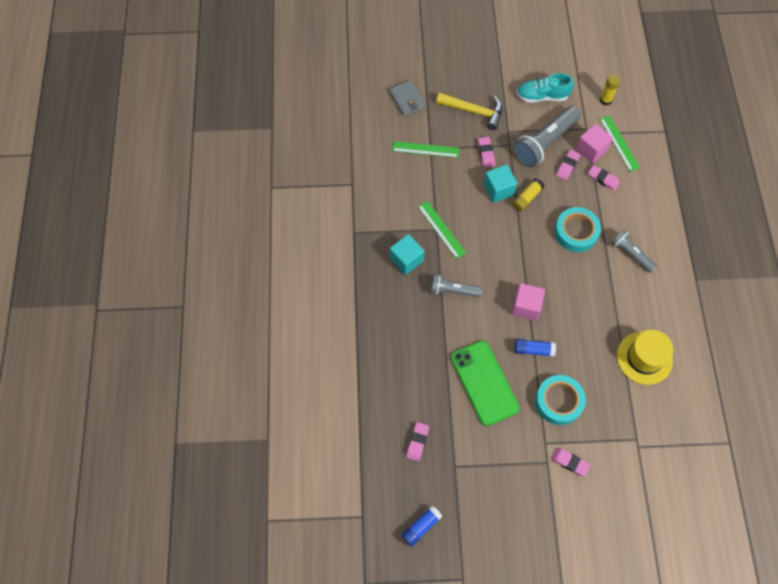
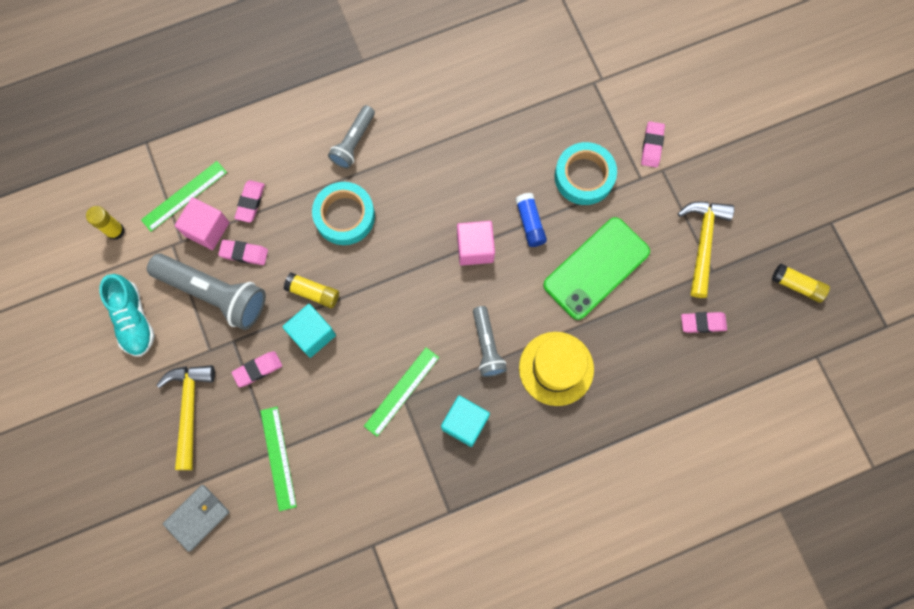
camera: 110 degrees left, 10 degrees up
(421, 527) = (797, 285): blue glue stick -> yellow glue stick
(479, 468) = (703, 242): none -> yellow hammer
(644, 358) = (490, 96): yellow hat -> yellow hat (556, 368)

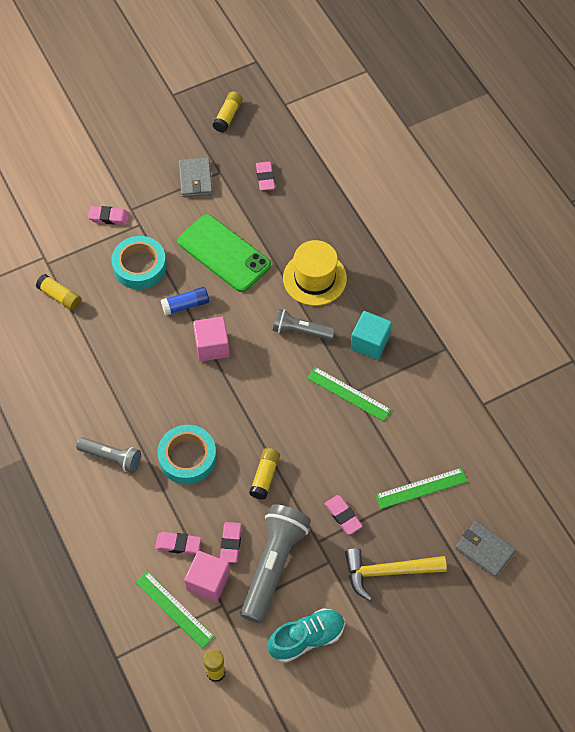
camera: 95 degrees left, 15 degrees down
(312, 334) = (304, 473): turquoise cube -> none
(487, 346) = (300, 331): grey flashlight -> grey flashlight turned 150 degrees counterclockwise
(550, 94) = (60, 296): none -> yellow glue stick
(703, 242) = (195, 179): yellow hammer -> grey wallet

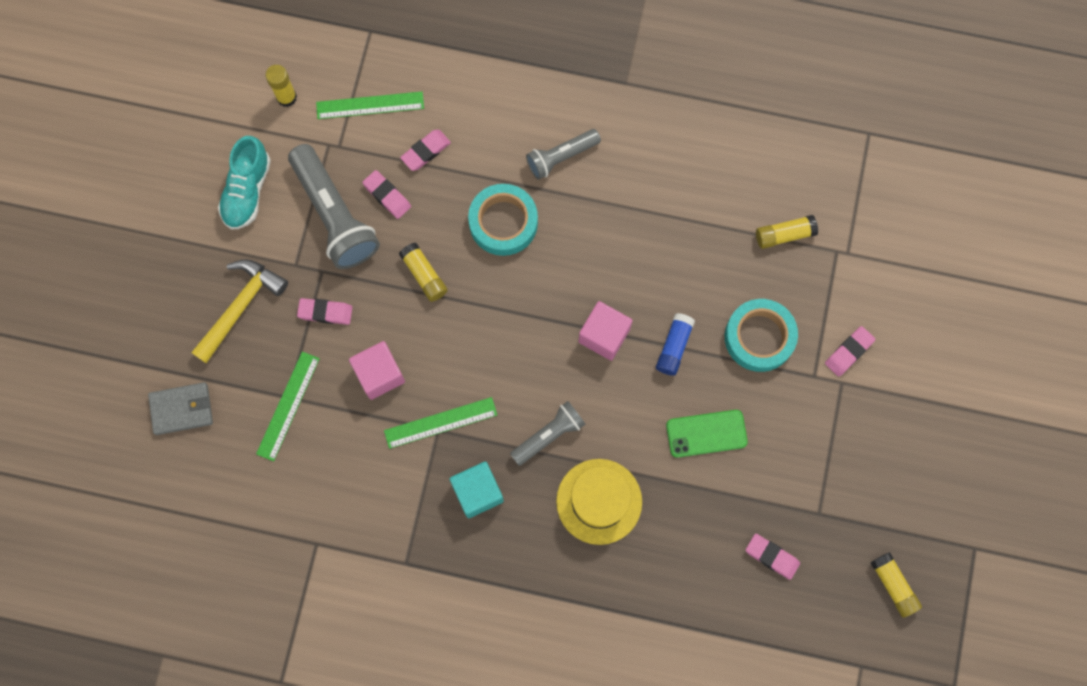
camera: 130 degrees right, 15 degrees up
(195, 179) = (829, 480): grey wallet -> none
(208, 582) = (369, 150): pink cube -> pink cube (379, 374)
(224, 253) = (706, 433): green phone -> green phone, size x0.63

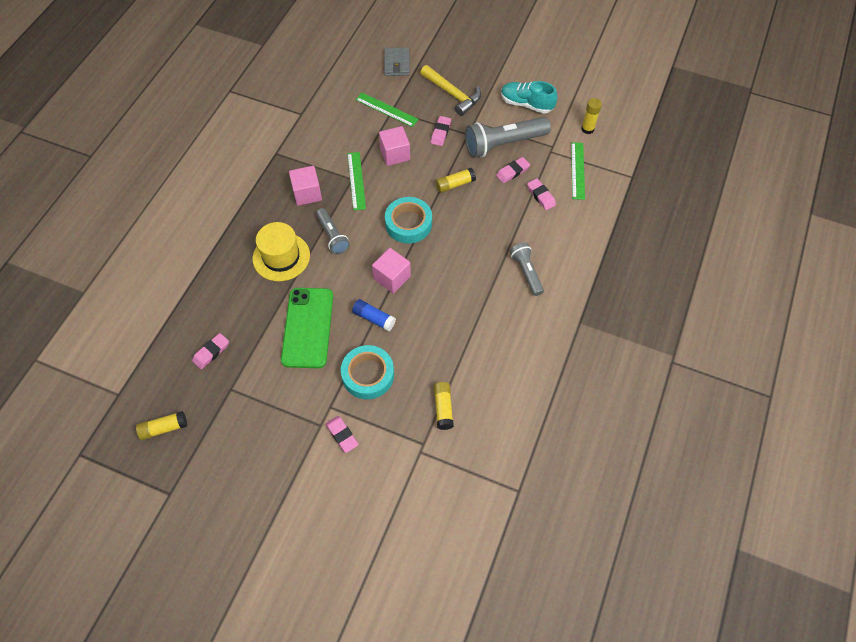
camera: 100 degrees right, 15 degrees down
(477, 492) = (307, 193): turquoise cube -> pink cube
(503, 222) = (483, 232): turquoise tape -> turquoise tape (408, 223)
(706, 433) = (308, 327): green phone -> green phone, size x1.60

